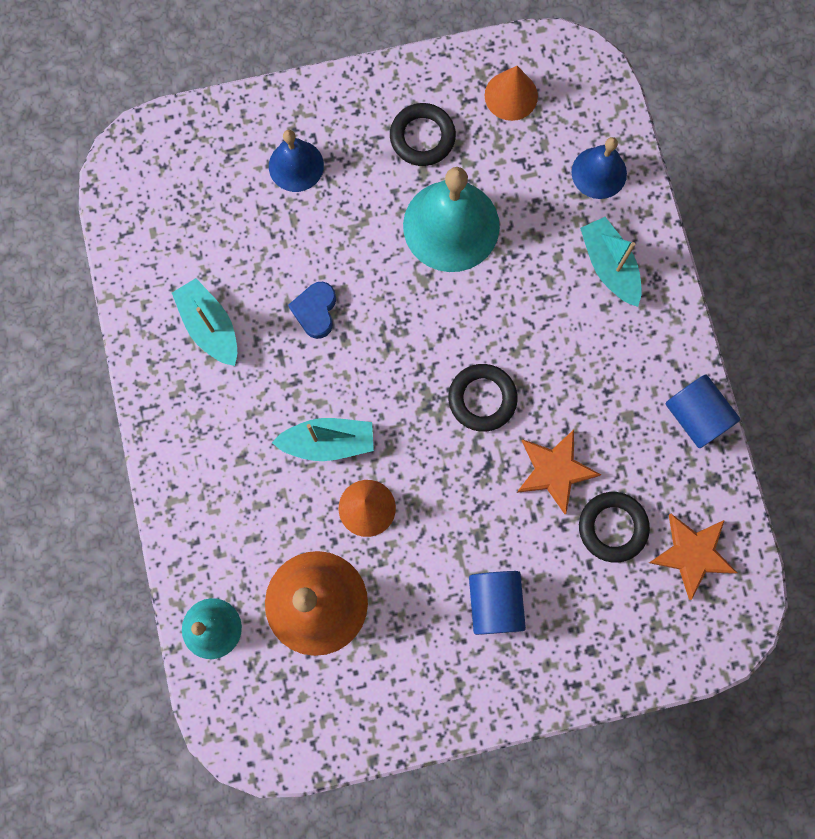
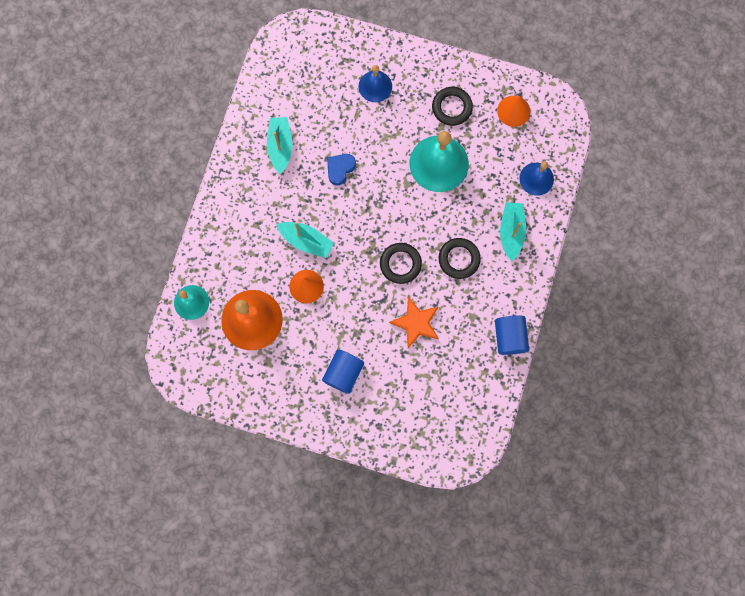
camera: 30 degrees right, 0 degrees up
(612, 527) = (429, 370): black ring -> black ring (459, 259)
(692, 554) = (463, 408): orange star -> none

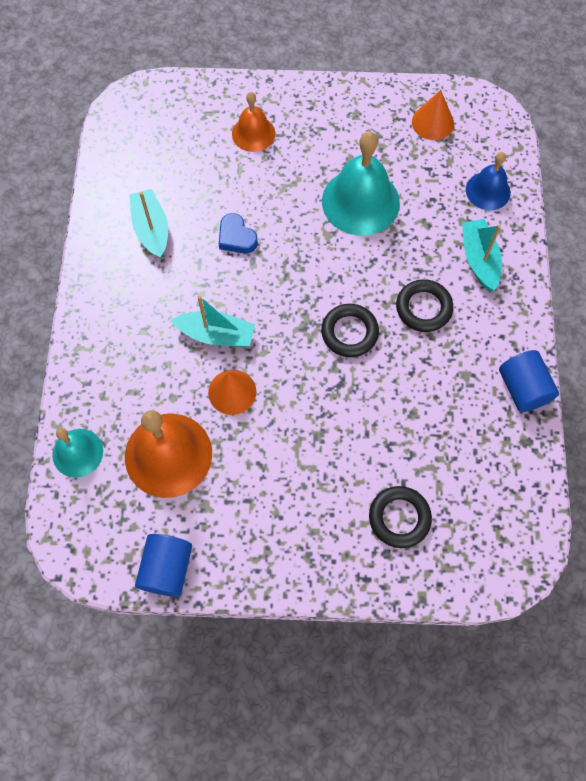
camera: 15 degrees left, 10 degrees down
(340, 169) = (236, 237): blue heart -> blue heart turned 60 degrees counterclockwise
(343, 373) = (315, 493): blue cylinder -> blue cylinder (167, 568)
(375, 86) = (253, 133): blue bell -> orange bell
(416, 323) = (394, 402): orange star -> none
(452, 107) = (356, 136): black ring -> black ring (399, 518)

